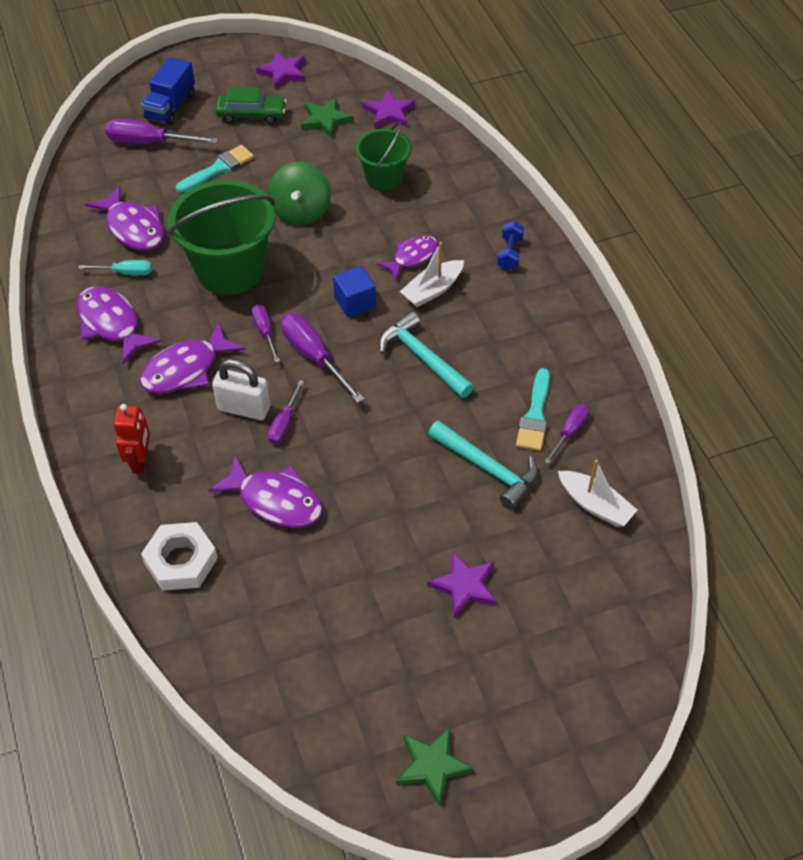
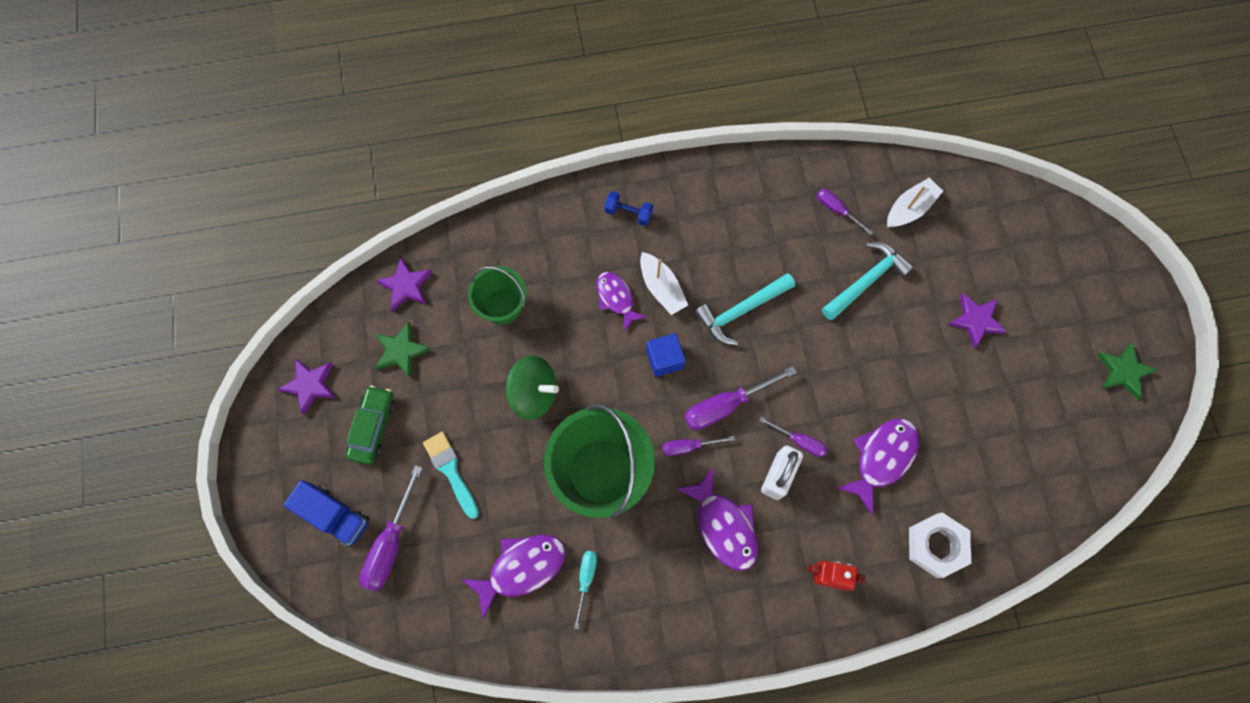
camera: 80 degrees left, 20 degrees up
(111, 324) = (654, 597): purple fish -> none
(535, 415) = (815, 232): turquoise brush -> none

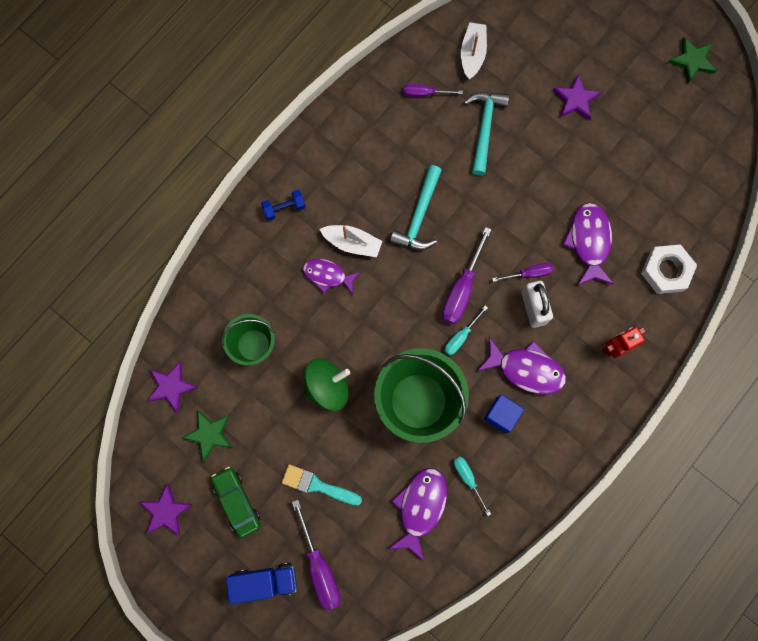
camera: 40 degrees left, 5 degrees up
(664, 359) = (396, 291): blue cube -> blue cube (501, 415)
(688, 446) = (461, 336): purple screwdriver -> turquoise screwdriver

